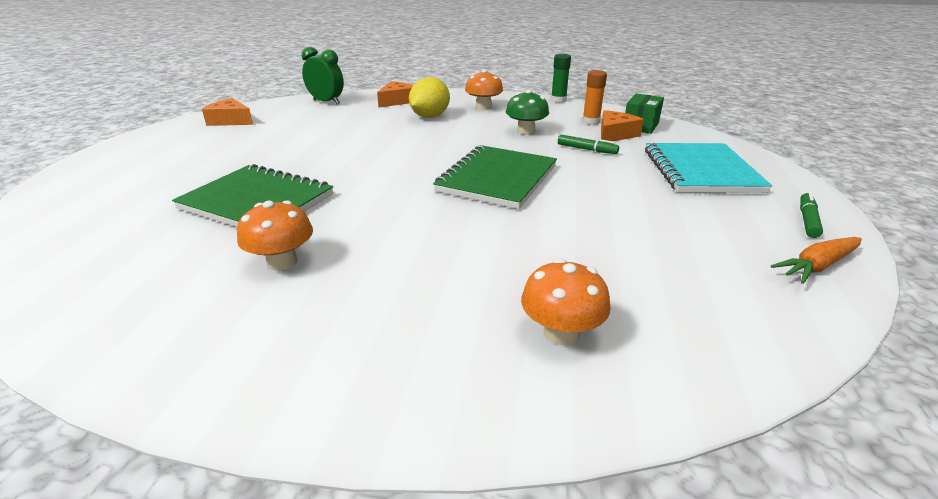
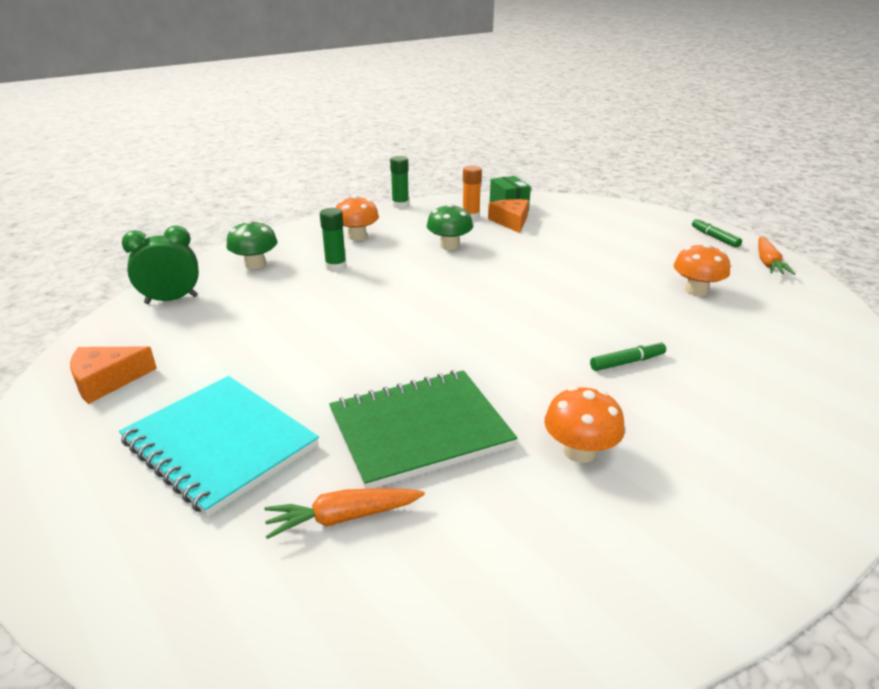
camera: 50 degrees left, 0 degrees up
(147, 211) = (343, 517): none -> orange carrot
(397, 101) = (255, 264): orange cheese -> green mushroom
(430, 116) = (336, 267): yellow lemon -> green glue stick
(497, 178) = (531, 296): green notebook -> none
(561, 332) = (785, 368): orange mushroom -> orange mushroom (696, 290)
(587, 149) = (524, 242): green marker -> green marker (627, 362)
(700, 171) = (613, 228): turquoise notebook -> turquoise notebook (220, 444)

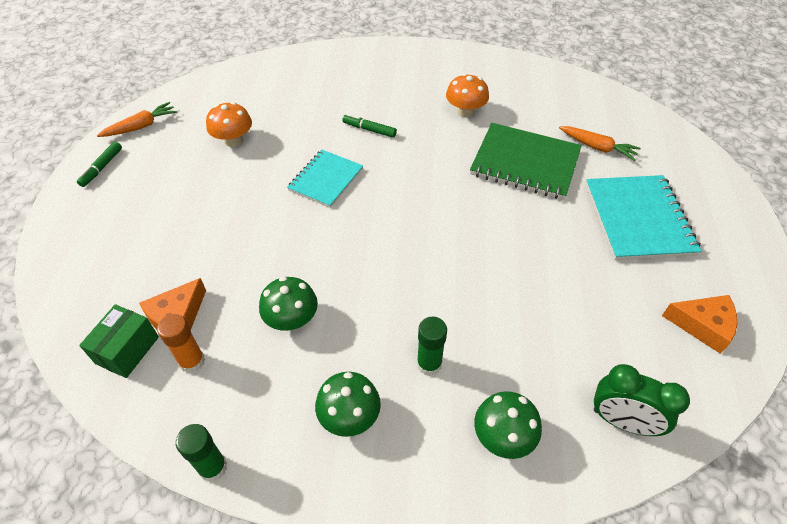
camera: 135 degrees left, 20 degrees up
(357, 236) = (349, 416): orange mushroom -> green mushroom
(573, 307) = (326, 180): none -> turquoise notebook

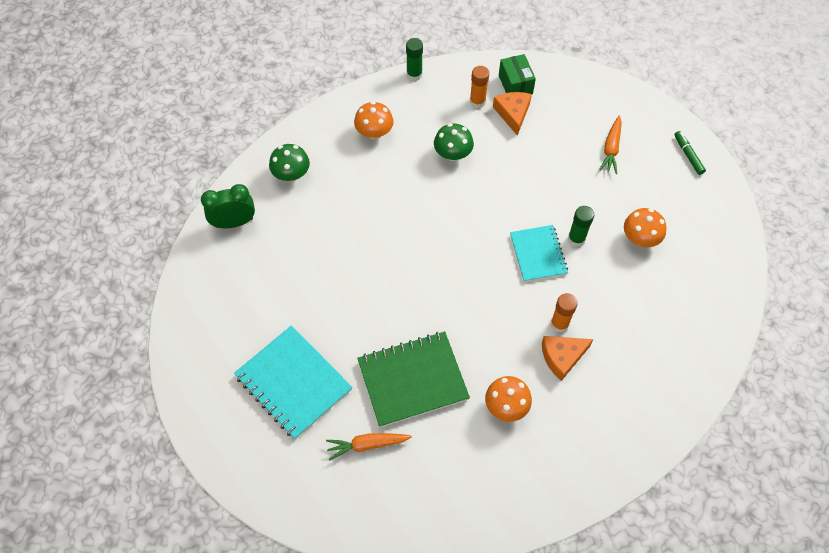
camera: 140 degrees right, 10 degrees up
(141, 126) = (716, 201): orange carrot -> orange carrot (611, 149)
(349, 416) = (374, 132): green mushroom -> orange mushroom
(369, 129) = (559, 324): green marker -> orange glue stick
(429, 364) = (357, 182): green glue stick -> green glue stick (576, 239)
(703, 325) = (211, 317): orange cheese -> orange cheese (562, 357)

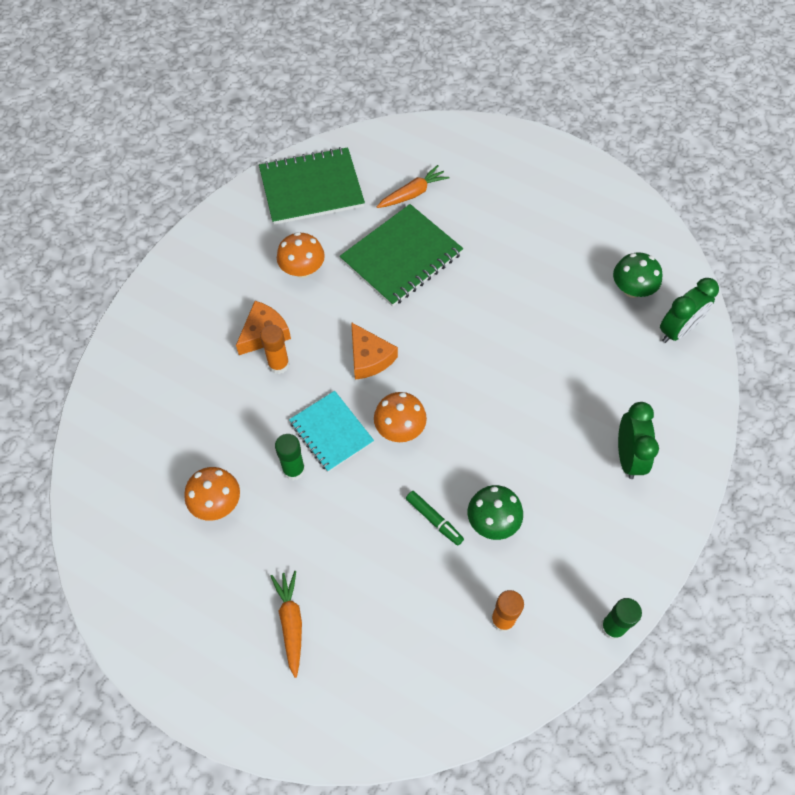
camera: 155 degrees right, 0 degrees up
(291, 174) = (662, 410): green mushroom -> green mushroom (632, 289)
(293, 383) = (508, 213): turquoise notebook -> none
(337, 155) = (628, 457): none -> green clock
(374, 132) = (606, 509): orange mushroom -> orange mushroom (400, 428)
(462, 496) = (311, 188): none -> green notebook
(513, 114) = (446, 621): orange cheese -> orange cheese (369, 358)
(515, 84) = (465, 676): green box -> none
(688, 155) = (181, 660): green marker -> green marker (434, 520)

